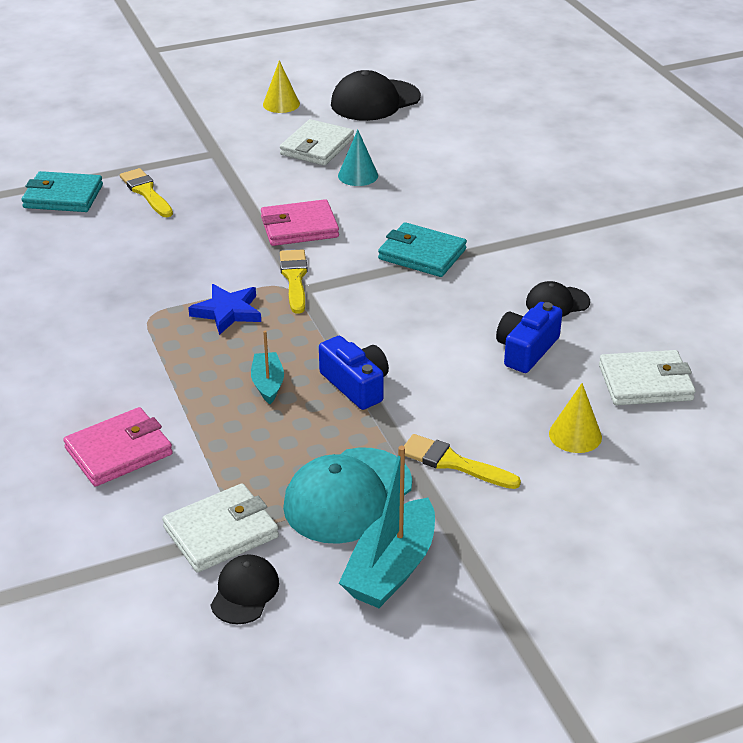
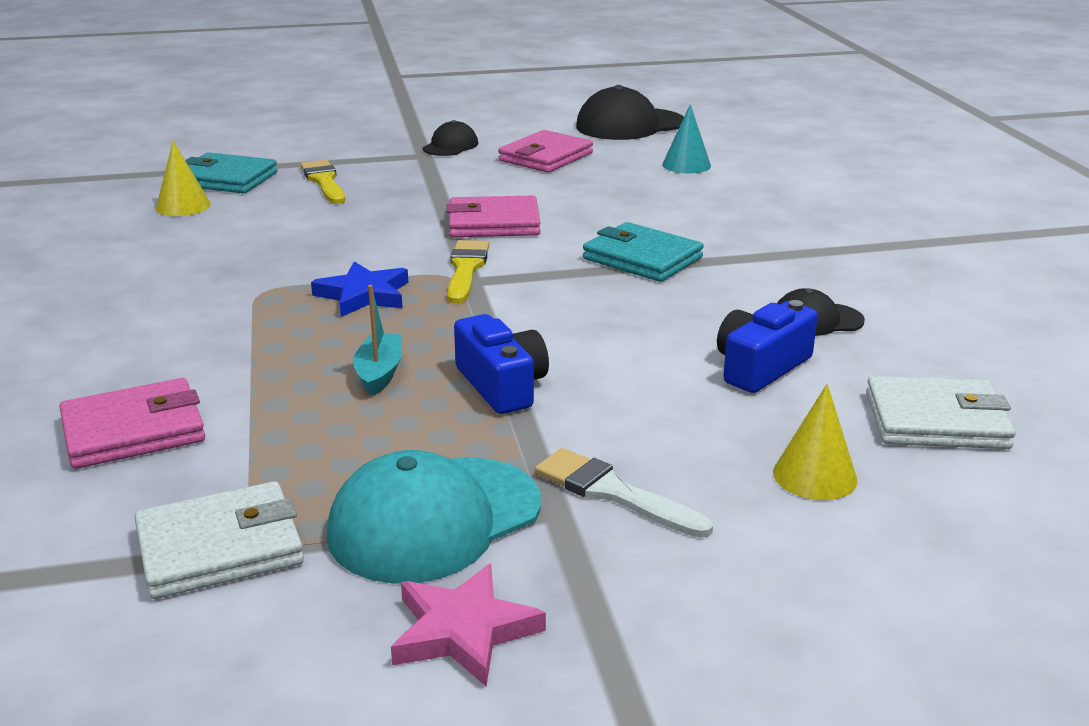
camera: 10 degrees right, 10 degrees down
(245, 592) = (211, 637): black cap -> black cap (450, 146)
(281, 104) = (518, 121): yellow cone -> yellow cone (183, 206)
(317, 147) = (545, 157): white wallet -> pink wallet
(358, 175) = (585, 183): turquoise cone -> turquoise cone (686, 165)
(391, 568) = (463, 631): turquoise boat -> pink star
(453, 463) = (613, 493): yellow brush -> white brush

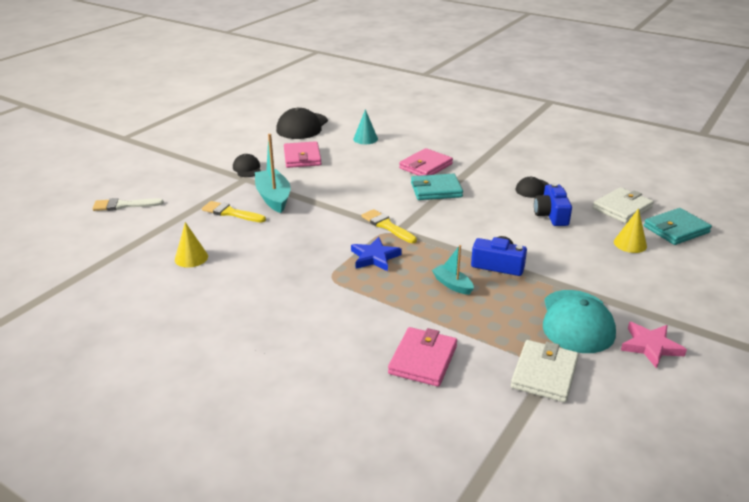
camera: 45 degrees left, 5 degrees up
(226, 179) = (177, 233): turquoise wallet -> turquoise wallet (676, 229)
(407, 185) = (273, 197): none -> turquoise boat
(493, 223) = (351, 200): pink wallet -> pink wallet (425, 166)
(613, 493) = (599, 281): white brush -> white brush (124, 205)

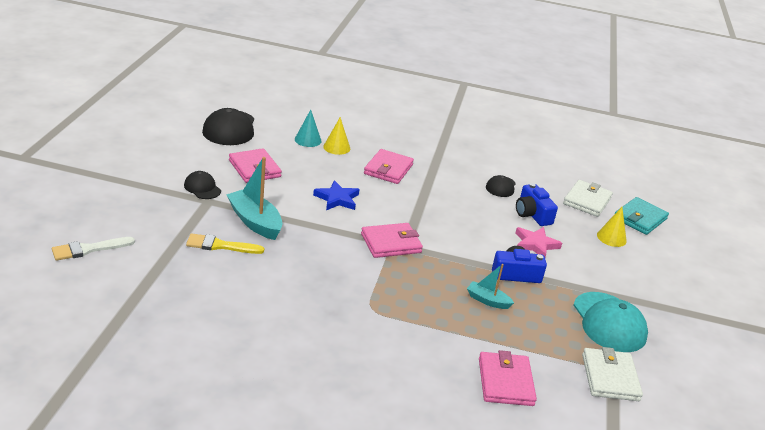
camera: 25 degrees left, 0 degrees up
(191, 258) = (213, 305): yellow cone -> yellow cone (336, 147)
(375, 257) = (400, 280): blue star -> blue star (337, 199)
(387, 226) = (391, 243): yellow brush -> pink wallet
(436, 190) = (414, 196): turquoise wallet -> none
(650, 346) = (675, 337): pink star -> pink star (535, 244)

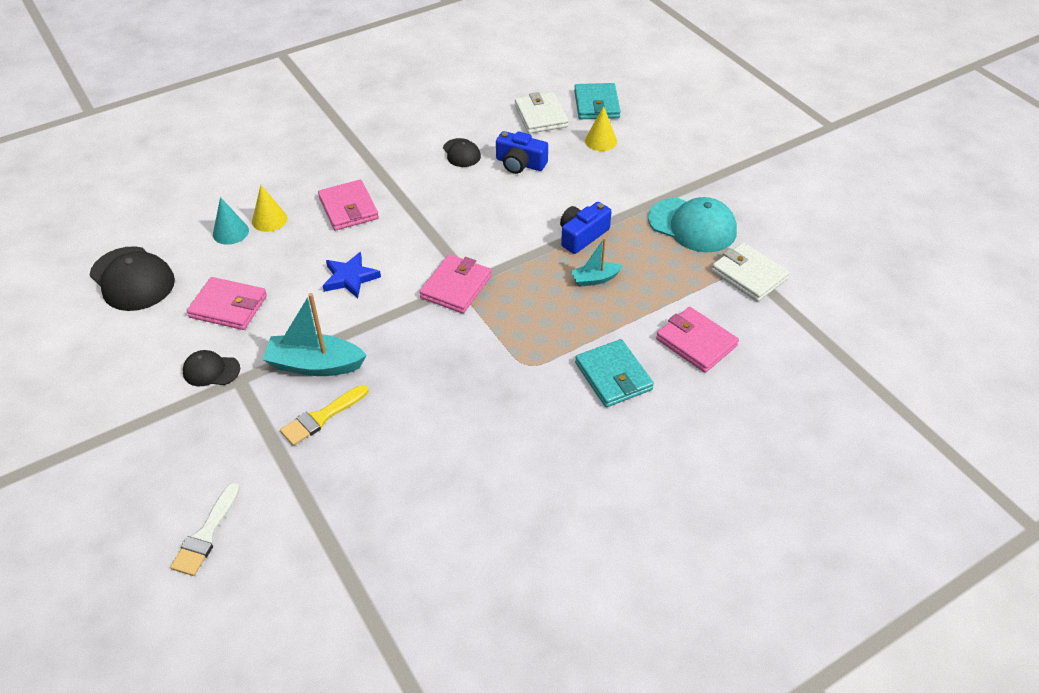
camera: 40 degrees left, 15 degrees up
(417, 355) = (613, 376): none -> turquoise wallet
(535, 244) = (559, 193): pink star -> none

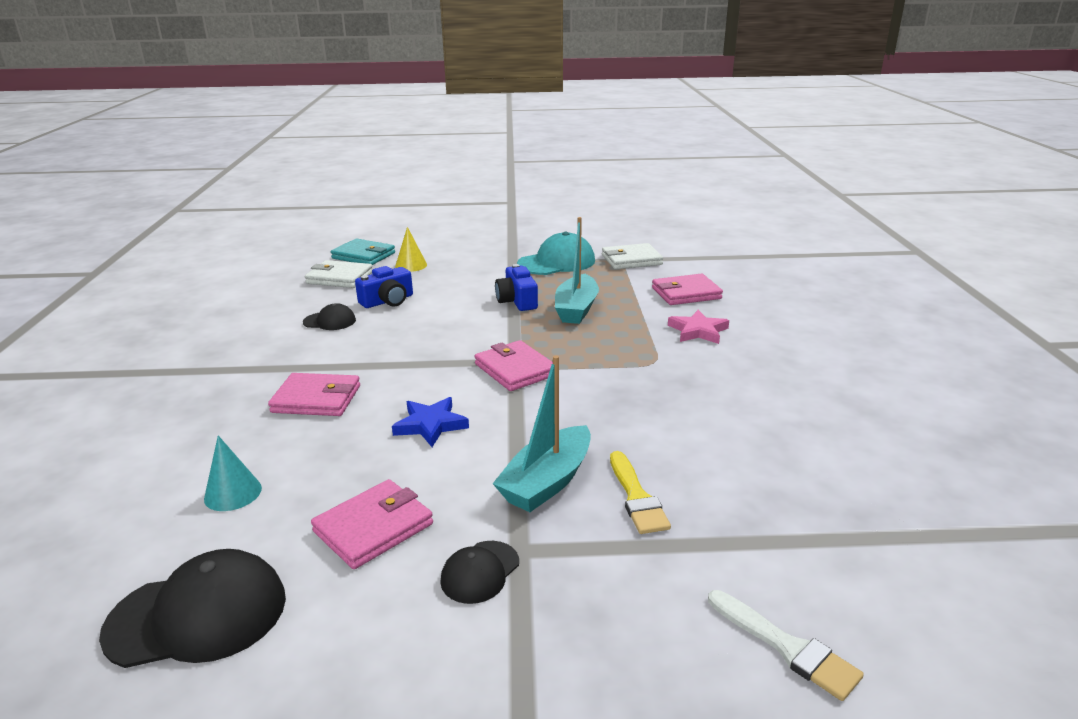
camera: 60 degrees left, 20 degrees down
(269, 220) = (255, 457): yellow cone -> none
(595, 279) = (576, 309): turquoise boat -> turquoise boat, size x1.76
(613, 376) = (698, 331): turquoise wallet -> pink star

